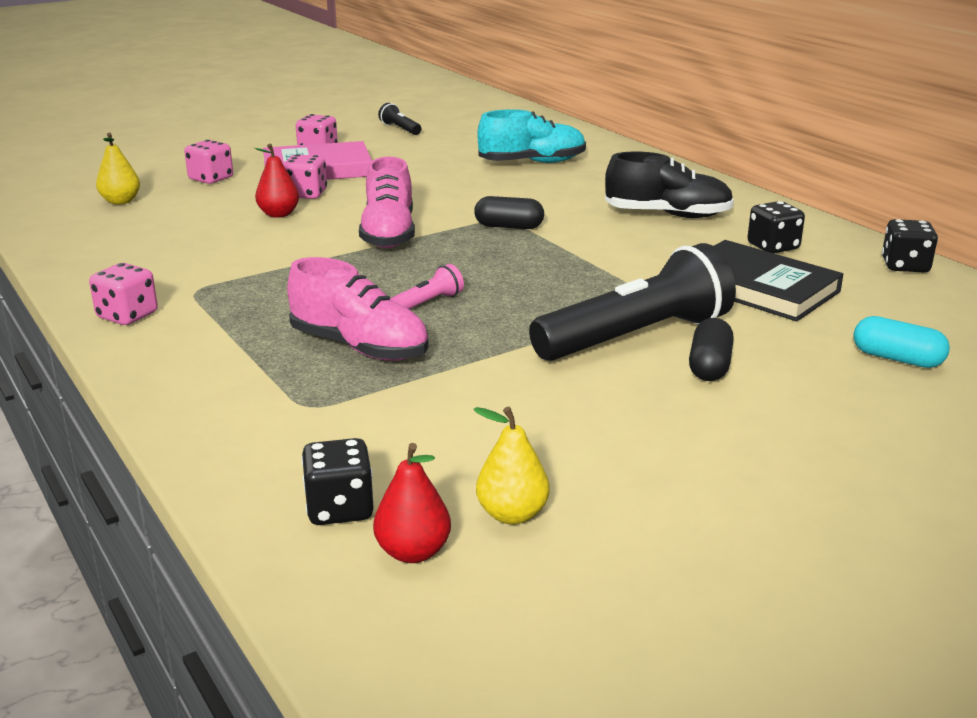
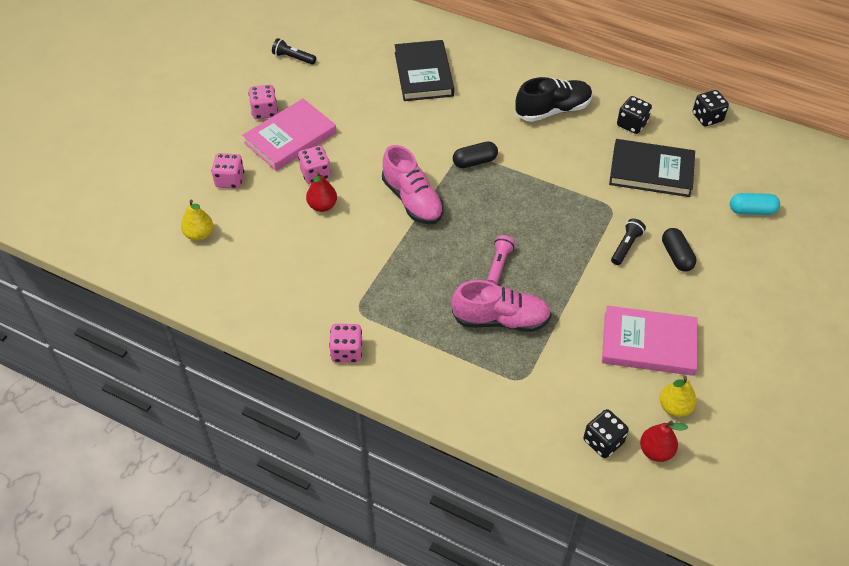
camera: 30 degrees left, 25 degrees up
(532, 163) = (423, 74): turquoise shoe -> black book
(553, 434) = (648, 344): none -> pink book
(635, 337) = (626, 246): black flashlight -> black flashlight, size x0.43

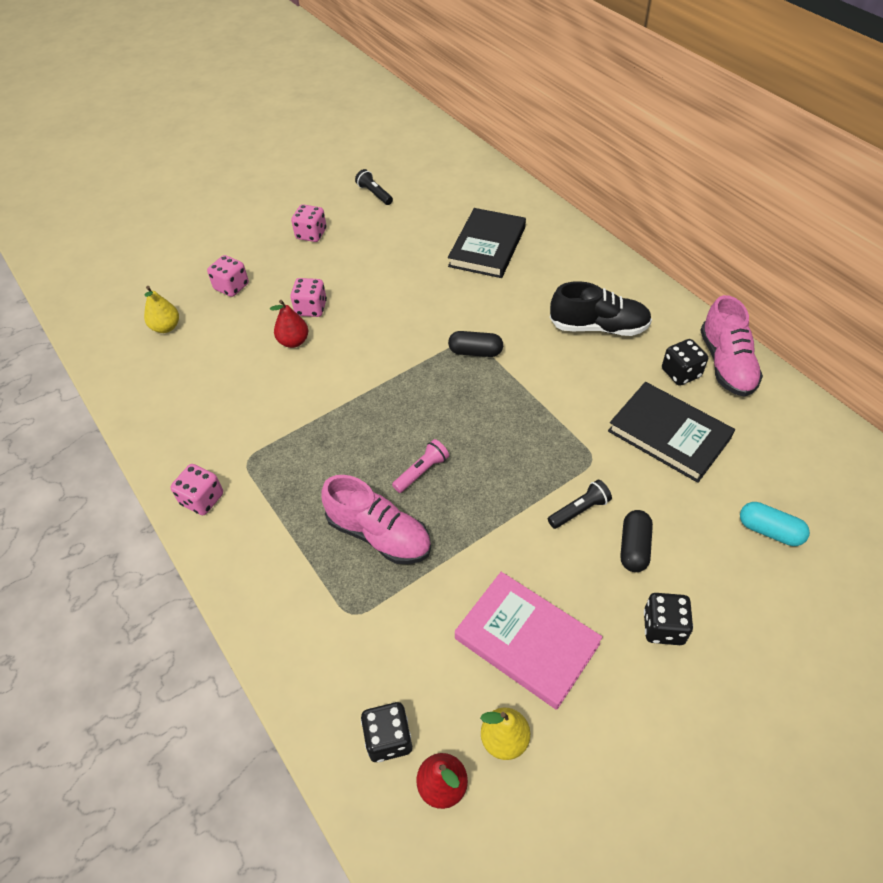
camera: 30 degrees right, 0 degrees up
(290, 138) = (315, 266): pink book -> none
(412, 200) = (383, 368): pink shoe -> pink shoe (726, 364)
(707, 117) = (781, 397): black dice -> black dice (663, 627)

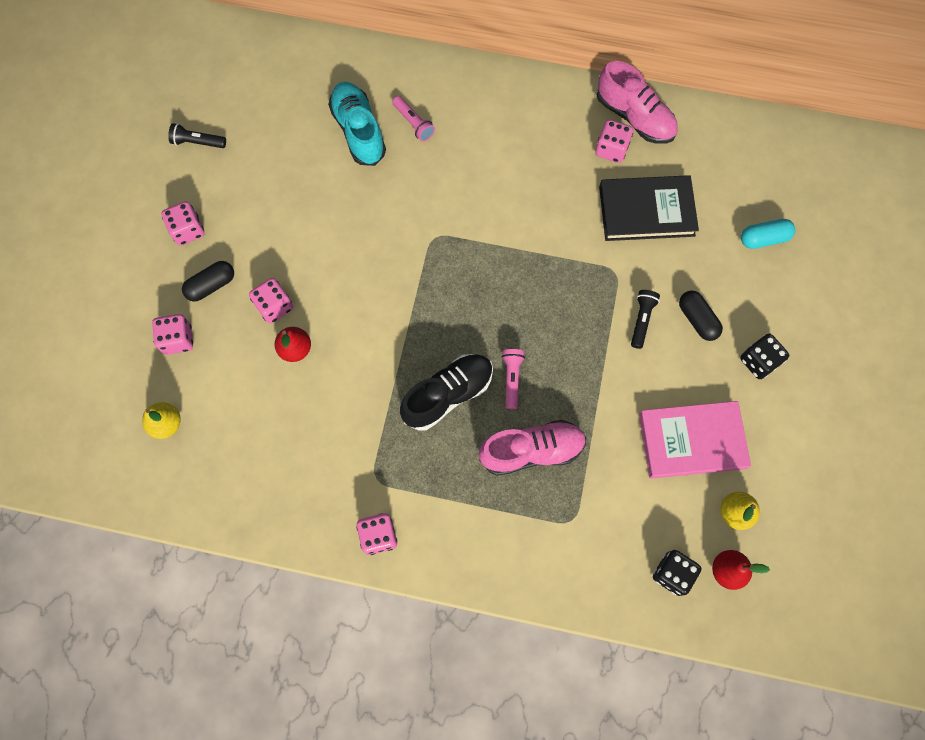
camera: 45 degrees left, 20 degrees up
(475, 352) = (450, 245): black capsule -> black capsule (211, 285)
(487, 247) = (358, 131): black book -> turquoise shoe
(533, 265) = (413, 123): none -> pink flashlight
(599, 327) = (519, 150): black shoe -> black shoe (448, 395)
(681, 373) = (611, 149): black dice -> pink dice

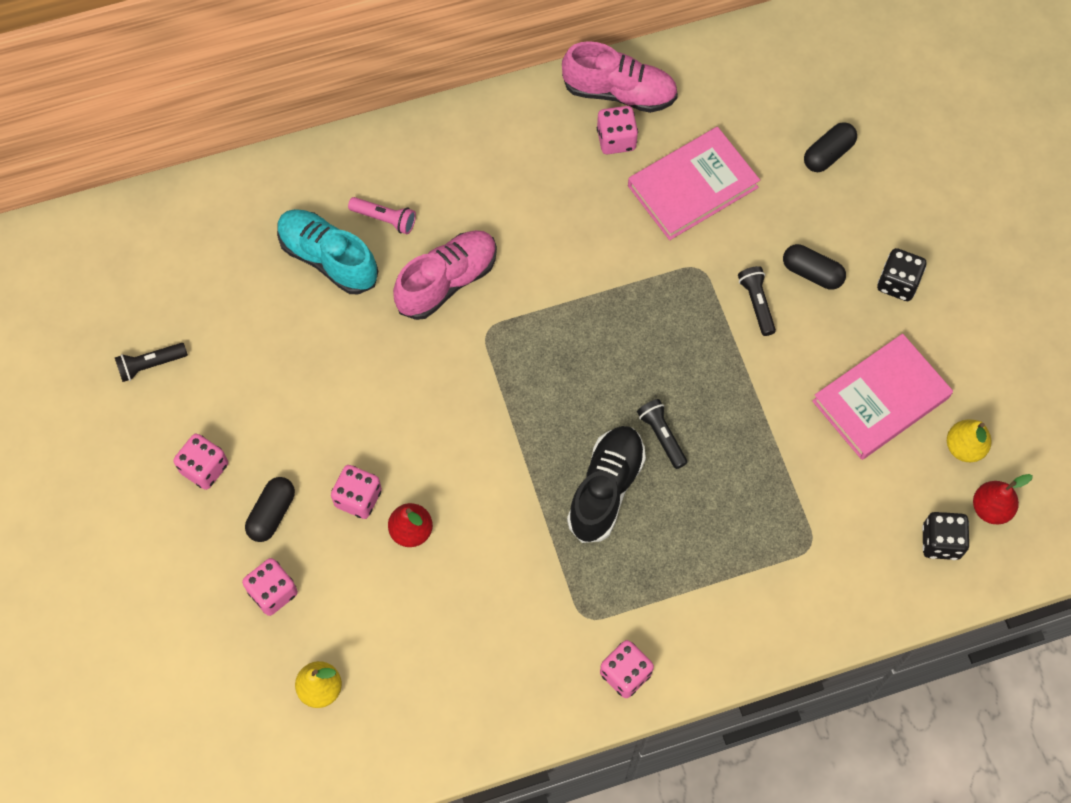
camera: 30 degrees left, 5 degrees down
(512, 379) = (662, 436): pink flashlight -> black flashlight
(532, 451) = (728, 498): pink shoe -> pink shoe (447, 281)
(646, 211) = (692, 186): black book -> pink book
(763, 238) = (828, 154): turquoise capsule -> black capsule

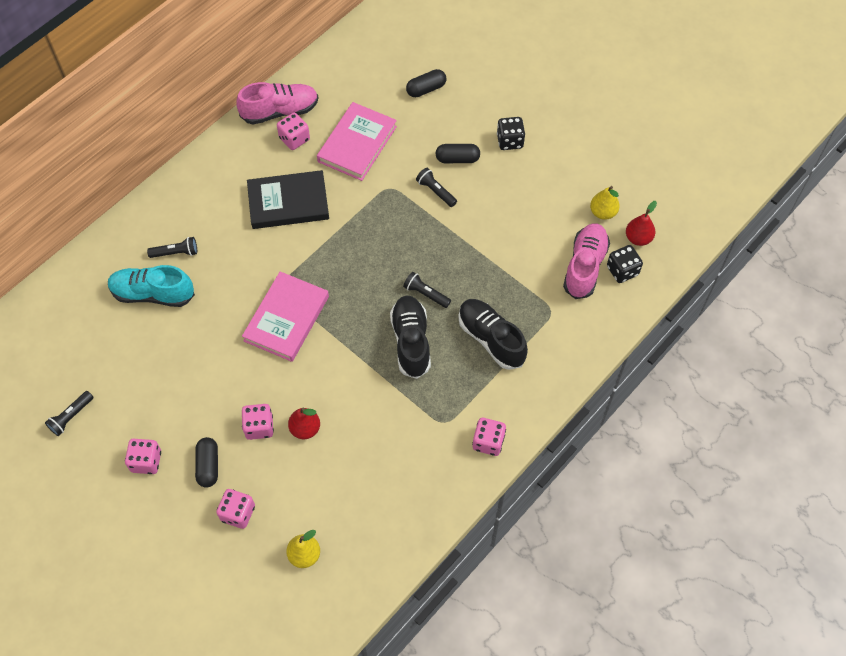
camera: 30 degrees left, 5 degrees down
(384, 219) = (175, 253): pink flashlight -> black flashlight
(447, 281) = (238, 270): pink shoe -> pink shoe (585, 266)
(559, 222) = (288, 202): none -> black book
(710, 541) = (491, 339): none -> black shoe
(828, 154) = (426, 89): black capsule -> black capsule turned 45 degrees clockwise
(880, 399) = (540, 209): pink book -> pink book (286, 318)

